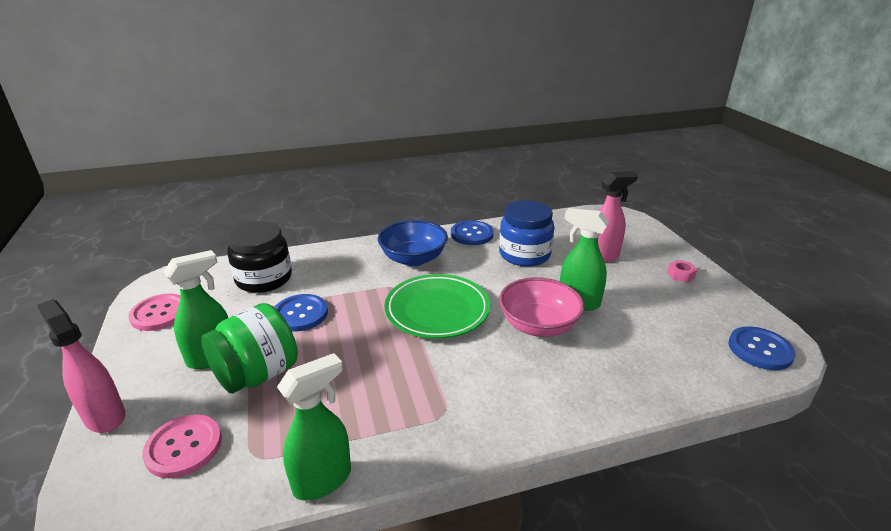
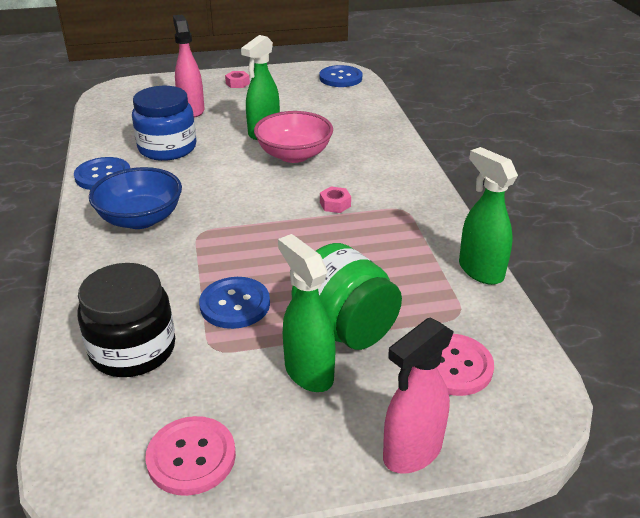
camera: 85 degrees left, 5 degrees up
(437, 310) = (255, 206): green plate -> none
(447, 359) = (335, 204): none -> pink nut

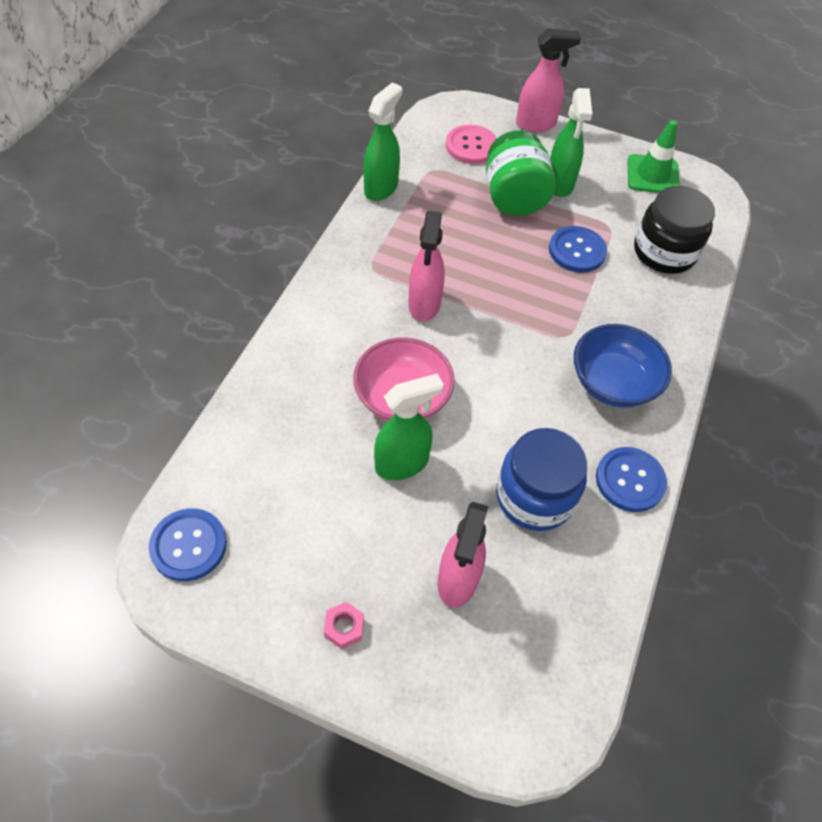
camera: 150 degrees left, 20 degrees up
(191, 457) = (652, 175): pink button -> green traffic cone
(335, 204) = (424, 305): pink nut -> pink spray bottle
(480, 270) = (381, 188): green spray bottle -> green spray bottle turned 150 degrees counterclockwise

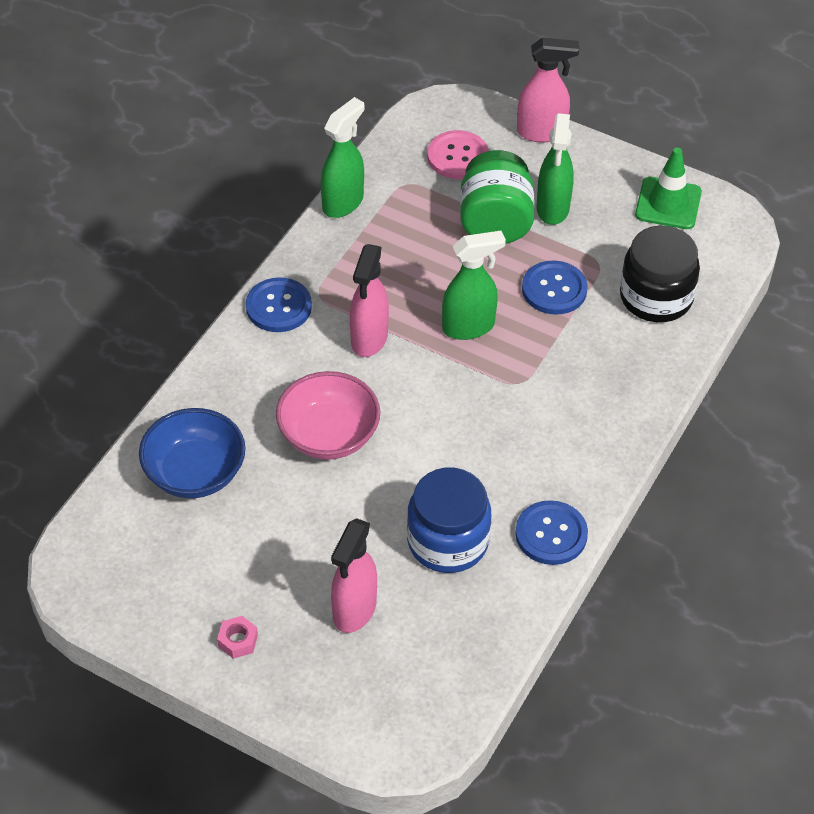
camera: 10 degrees right, 5 degrees down
(188, 545) = (98, 557): blue button -> blue button (278, 307)
(402, 463) = (318, 499): green spray bottle -> green spray bottle (469, 327)
(613, 383) = (558, 436): blue bowl -> blue bowl (195, 473)

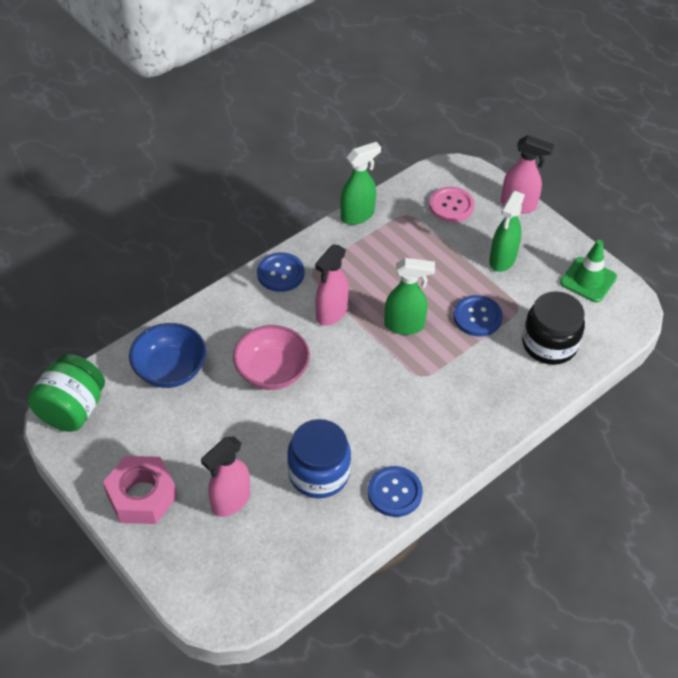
camera: 20 degrees right, 0 degrees up
(238, 641) = (141, 496): pink nut -> pink nut, size x2.32
(495, 222) = (456, 258): green jar -> green jar (72, 410)

